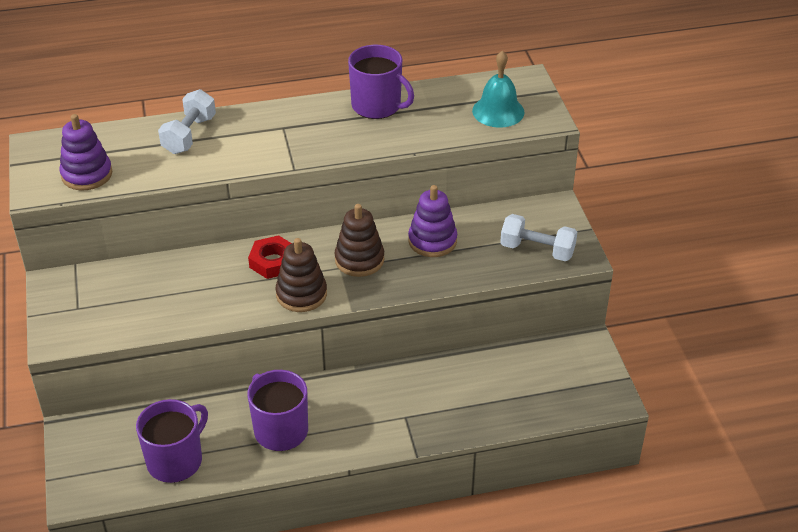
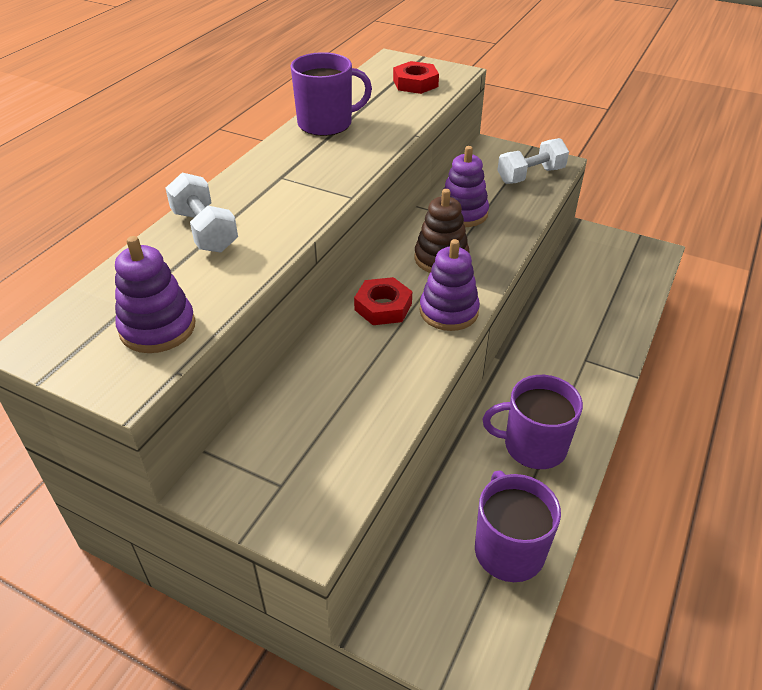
camera: 50 degrees left, 0 degrees up
(301, 294) = (448, 311): brown stacking toy -> purple stacking toy
(498, 111) = (415, 83): turquoise bell -> red nut

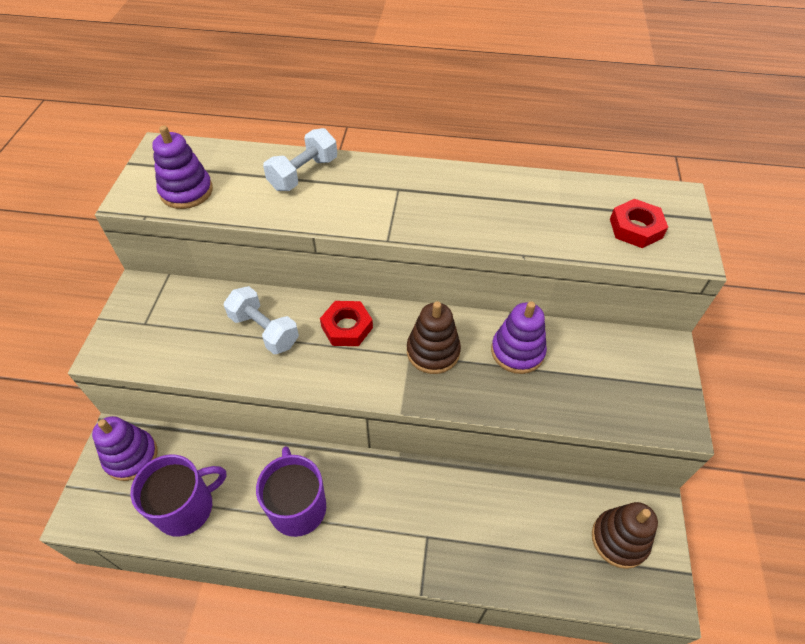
camera: 70 degrees right, 10 degrees up
(326, 124) = (504, 189): purple mug -> none
(448, 311) = (357, 376): purple stacking toy -> purple stacking toy (131, 456)
(530, 175) = (630, 399): white dumbbell -> white dumbbell (264, 330)
(609, 256) = (619, 539): none -> brown stacking toy

